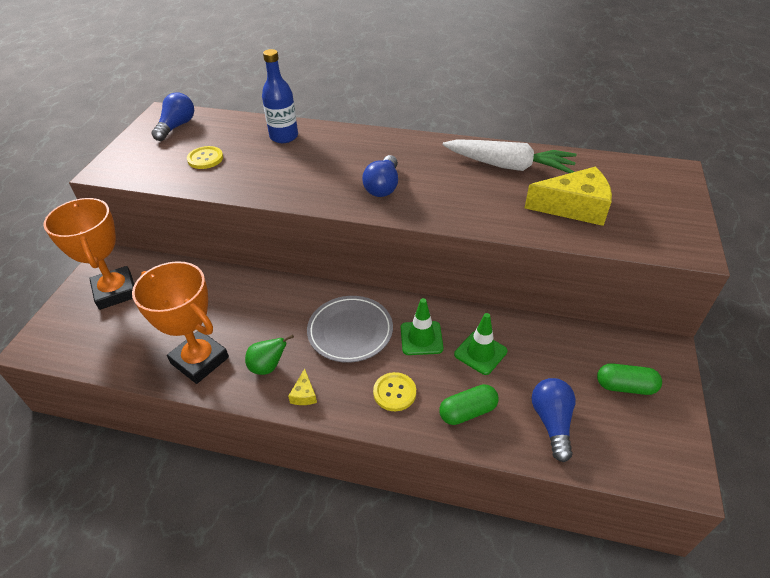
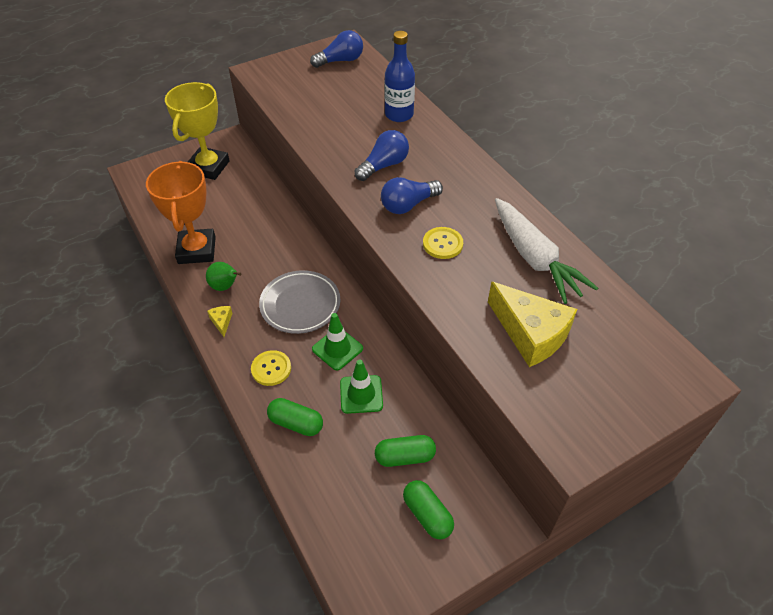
camera: 45 degrees right, 5 degrees up
(115, 291) = (208, 167): orange trophy -> yellow trophy
(205, 159) = (324, 100): yellow button -> yellow button (442, 244)
(304, 394) = (221, 322): yellow cheese -> yellow cheese turned 120 degrees clockwise
(552, 422) = (338, 483): blue light bulb -> blue light bulb (384, 165)
(563, 365) = (405, 457): none -> green capsule

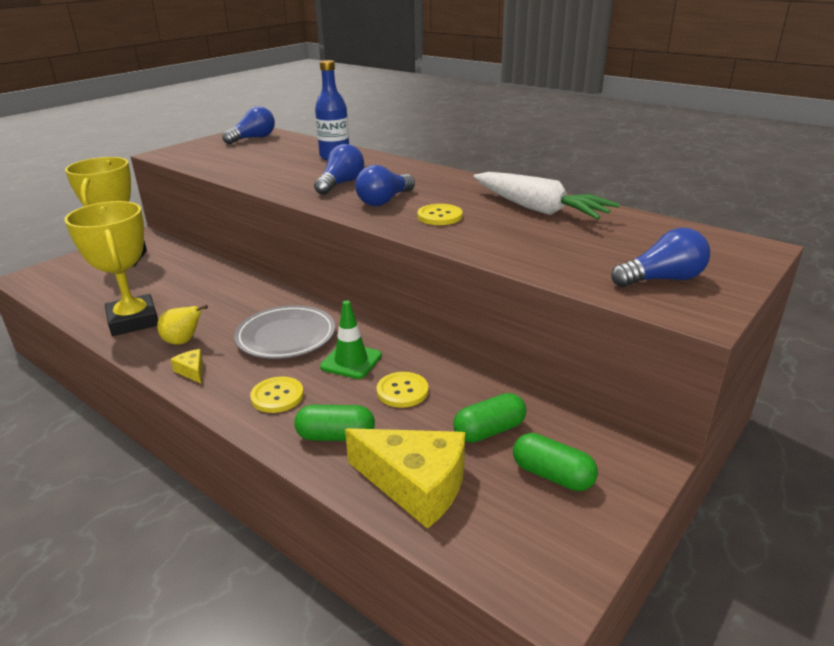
camera: 20 degrees left, 20 degrees down
(197, 250) = (133, 321): orange trophy -> yellow trophy
(225, 286) = (183, 341): green pear -> yellow pear
(361, 394) = (402, 391): green traffic cone -> yellow button
(530, 333) = (579, 251): yellow cheese -> yellow cheese (416, 485)
(575, 395) = (662, 279): none -> blue light bulb

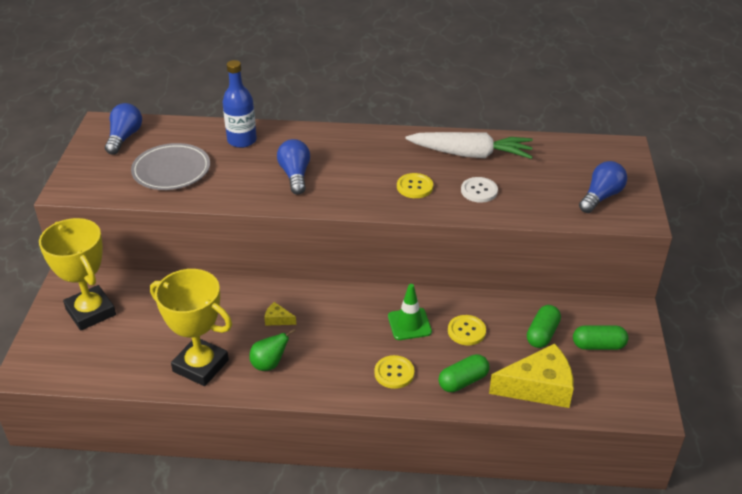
camera: 35 degrees left, 10 degrees up
(183, 341) = (269, 364): yellow pear -> green pear
(192, 371) = (310, 384): yellow cheese -> yellow cheese (278, 319)
(286, 336) = (340, 325): grey plate -> grey plate (171, 170)
(384, 201) = (355, 184): blue light bulb -> none
(506, 236) = (479, 191): none -> white button

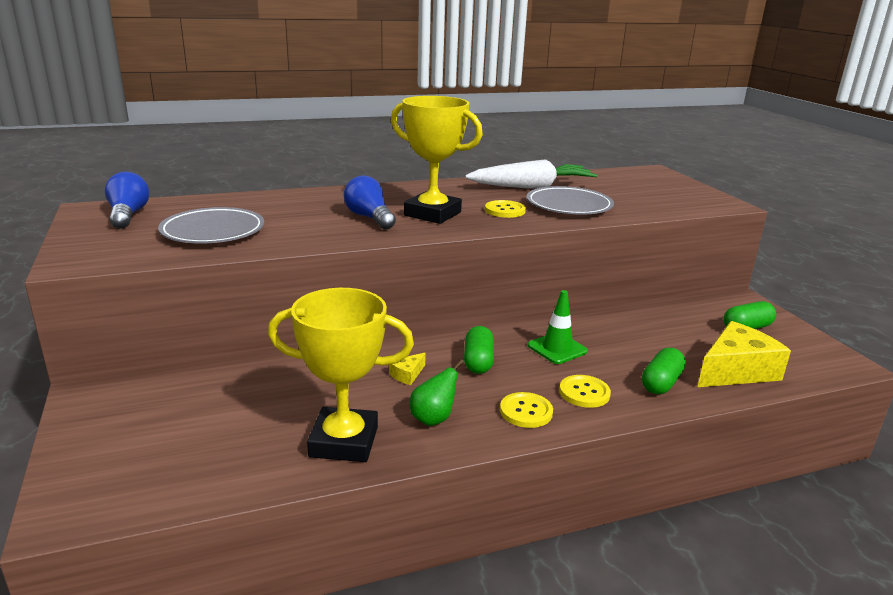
camera: 25 degrees left, 15 degrees down
(91, 312) = (141, 420): yellow trophy -> yellow trophy (432, 214)
(242, 140) = (282, 203): blue bottle -> none
(278, 319) = (407, 375): yellow cheese -> yellow cheese turned 45 degrees counterclockwise
(466, 331) = (619, 342): yellow button -> yellow button (526, 411)
(479, 191) = (569, 206): white button -> grey plate
(542, 334) = (689, 330): green capsule -> green capsule (478, 361)
(601, 197) = (677, 197): blue light bulb -> none

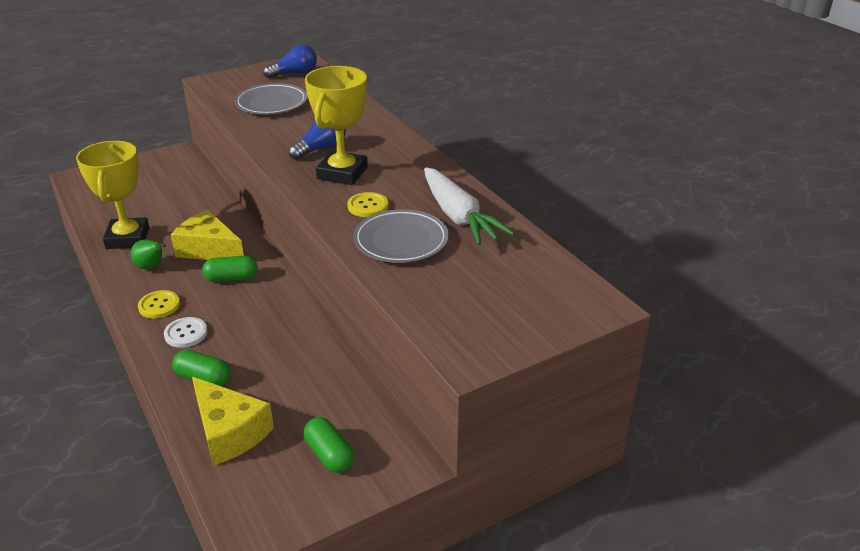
camera: 80 degrees right, 10 degrees up
(407, 375) = (209, 249): yellow cheese -> yellow cheese, size x2.37
(557, 348) = (259, 317): green traffic cone -> none
(584, 393) = (186, 333): yellow button -> white button

